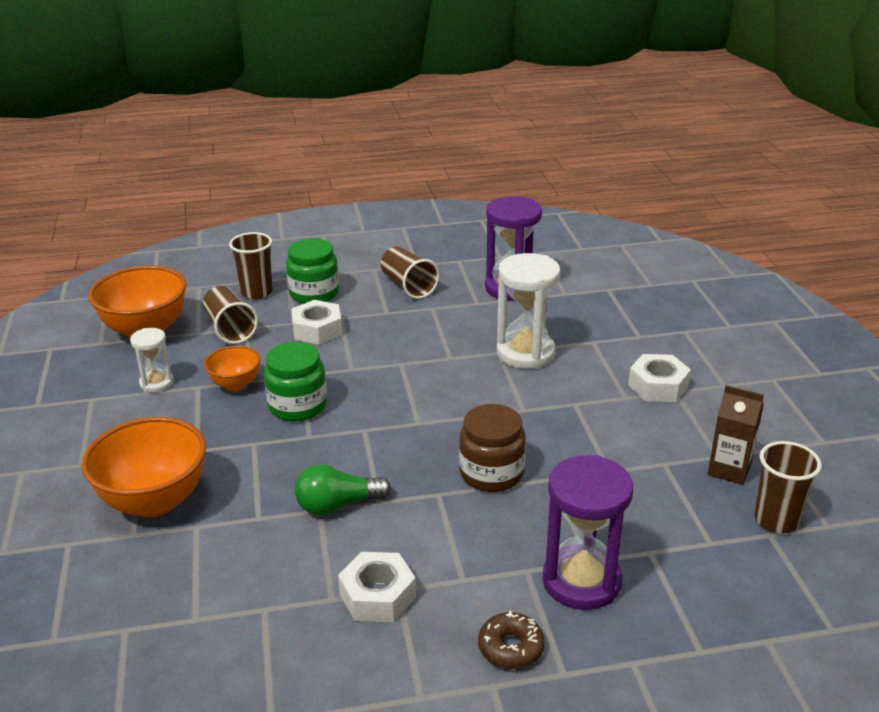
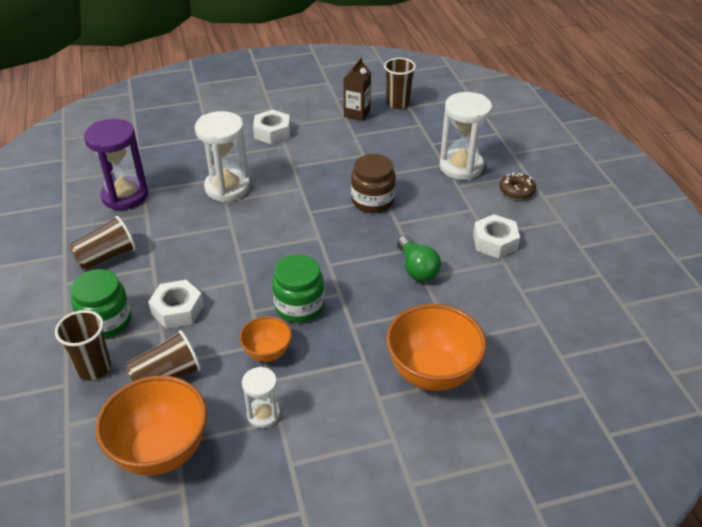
camera: 95 degrees left, 10 degrees up
(581, 581) = (461, 167): purple hourglass -> white hourglass

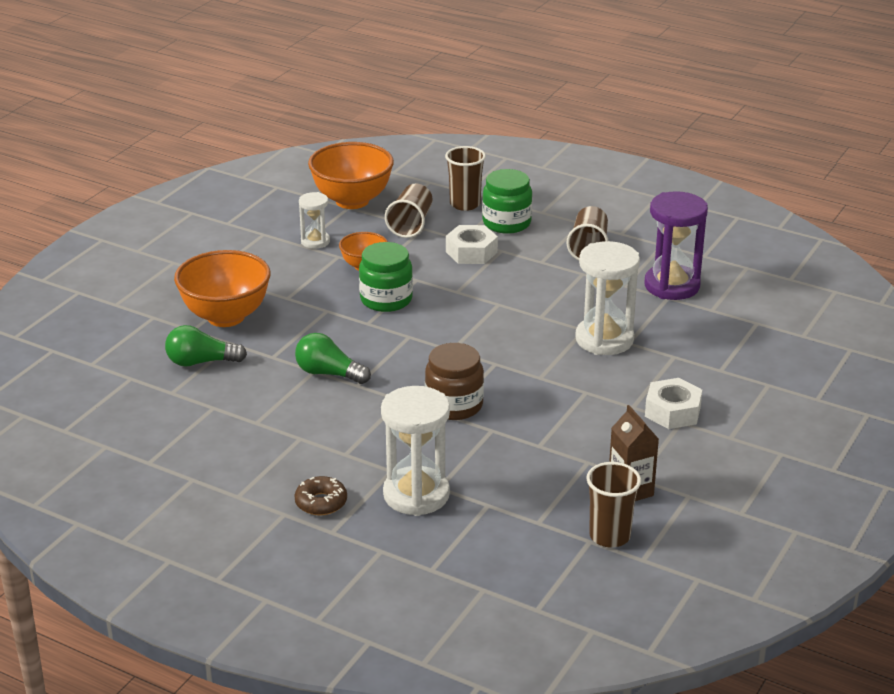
camera: 135 degrees right, 10 degrees down
(494, 337) = (201, 362): none -> green light bulb
(495, 242) = (284, 435): white nut -> none

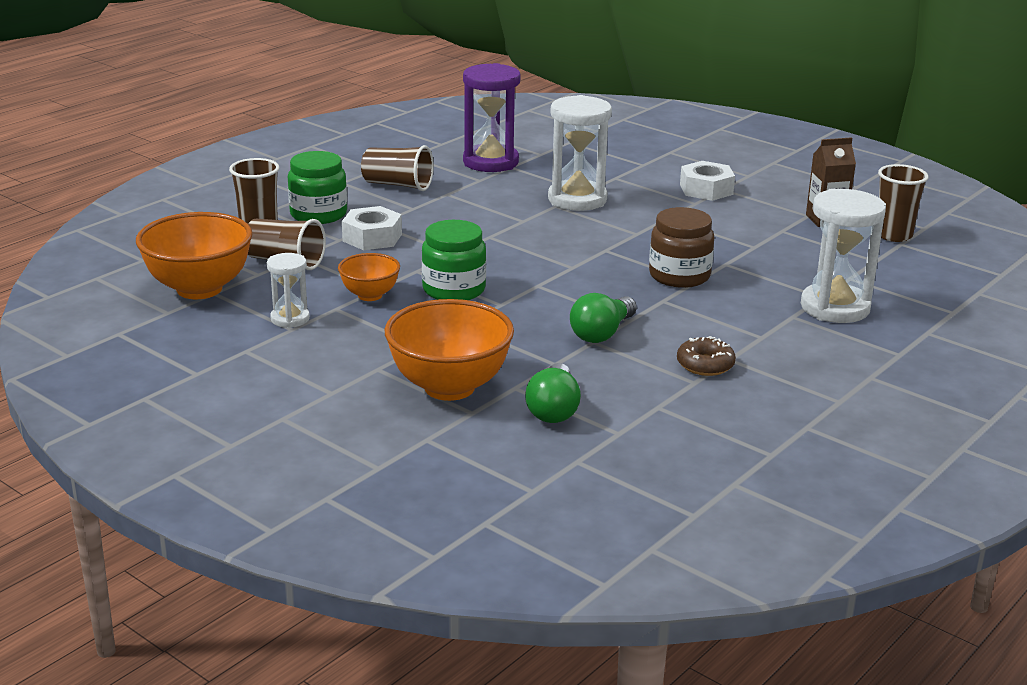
camera: 80 degrees left, 5 degrees down
(321, 502) = (850, 355): brown donut -> brown donut (705, 365)

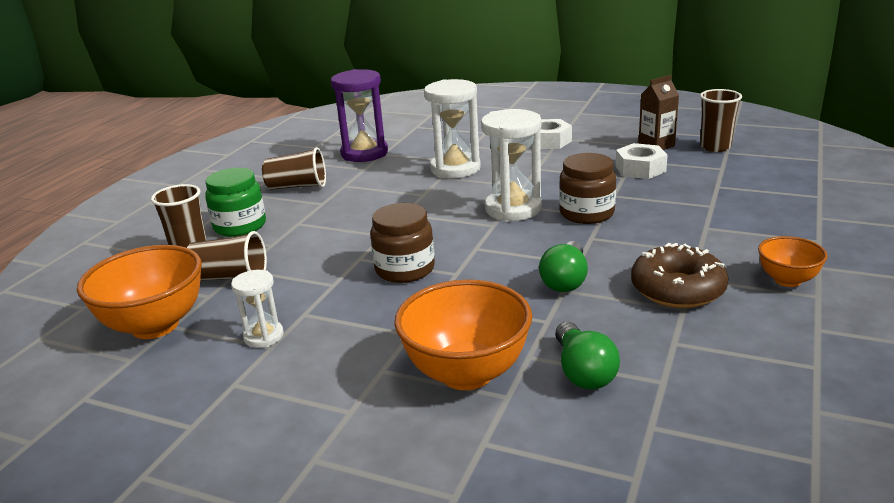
camera: 15 degrees left, 0 degrees up
(370, 295) = (330, 293): orange bowl -> orange bowl (787, 280)
(372, 237) = (301, 237): white nut -> white nut (640, 169)
(454, 290) = (405, 269): green jar -> brown jar
(705, 365) = (677, 289): brown donut -> brown donut, size x1.68
(835, 308) = (731, 213): white hourglass -> white hourglass (513, 209)

